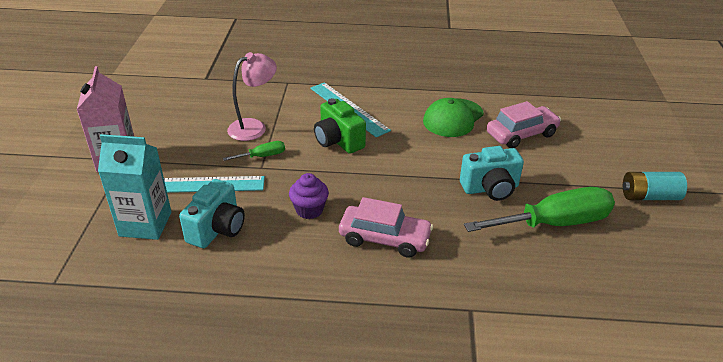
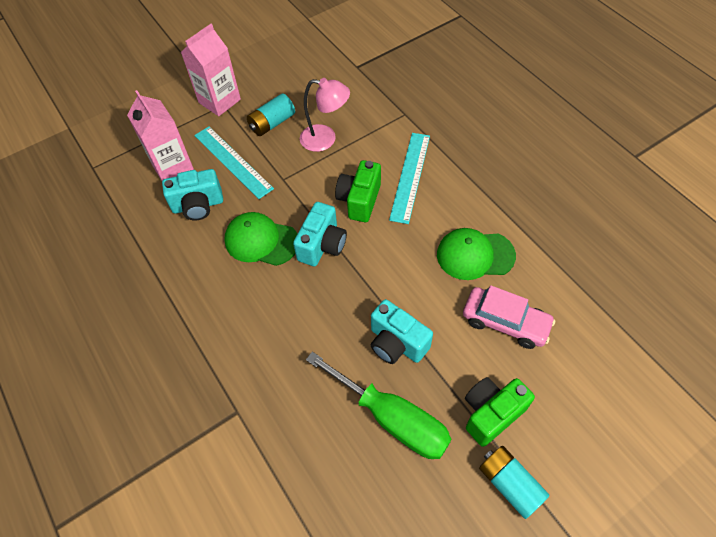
camera: 55 degrees right, 20 degrees up
(145, 224) = (172, 166): turquoise carton -> pink carton
(193, 144) = (272, 123): none -> turquoise battery
(262, 156) = (296, 170): green screwdriver -> none
(309, 210) = (261, 241): purple cupcake -> green cap
(357, 180) = (322, 245): none -> turquoise camera
(384, 238) = (269, 308): pink car -> none
(588, 176) = (491, 413): none -> green camera

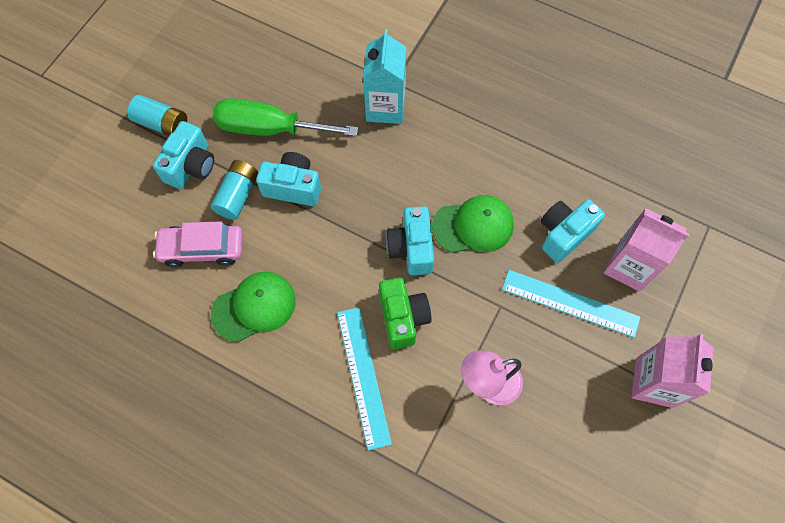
camera: 150 degrees right, 10 degrees up
(263, 385) = (385, 107): none -> turquoise carton
(272, 123) = (566, 378): turquoise battery -> turquoise battery (237, 195)
(491, 413) = (191, 166): green camera -> turquoise camera

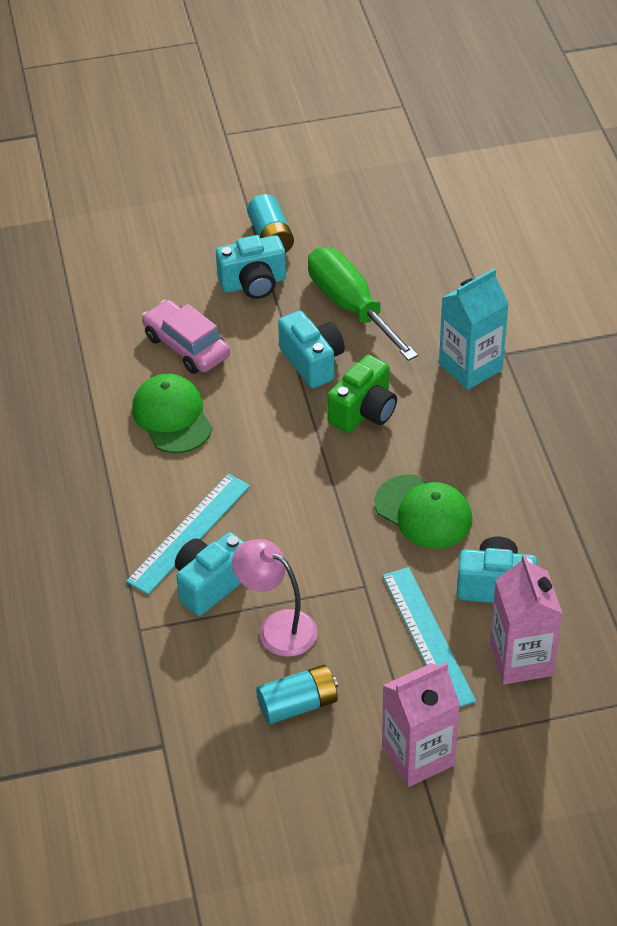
camera: 50 degrees right, 20 degrees down
(237, 195) = (261, 332): turquoise battery -> turquoise battery (298, 704)
(254, 307) = (172, 417): green cap -> green cap turned 135 degrees counterclockwise
(403, 318) = (274, 523): green camera -> green camera (364, 412)
(411, 248) = (348, 483): turquoise camera -> turquoise camera (210, 584)

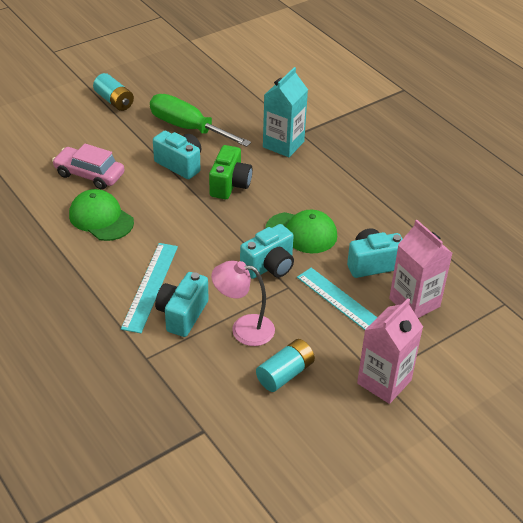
camera: 25 degrees left, 5 degrees down
(253, 283) = (116, 129): turquoise camera -> turquoise camera (269, 266)

